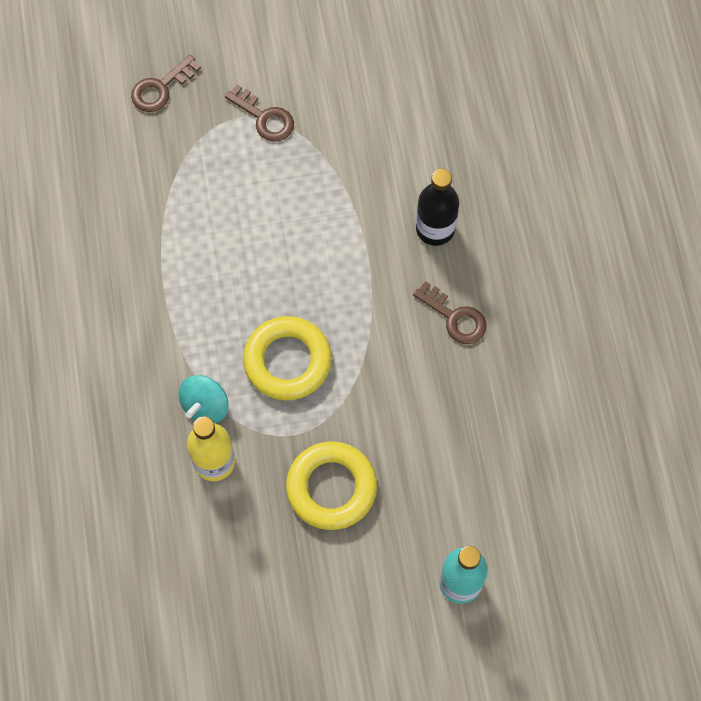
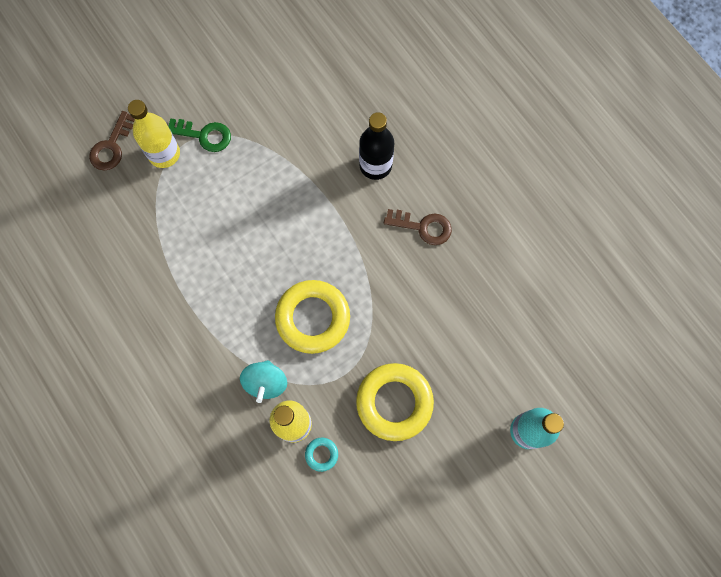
camera: 25 degrees left, 5 degrees up
(212, 119) = (164, 154): none -> yellow bottle
(228, 506) = (321, 454): none -> turquoise ring
(264, 118) = (204, 135): brown key -> green key

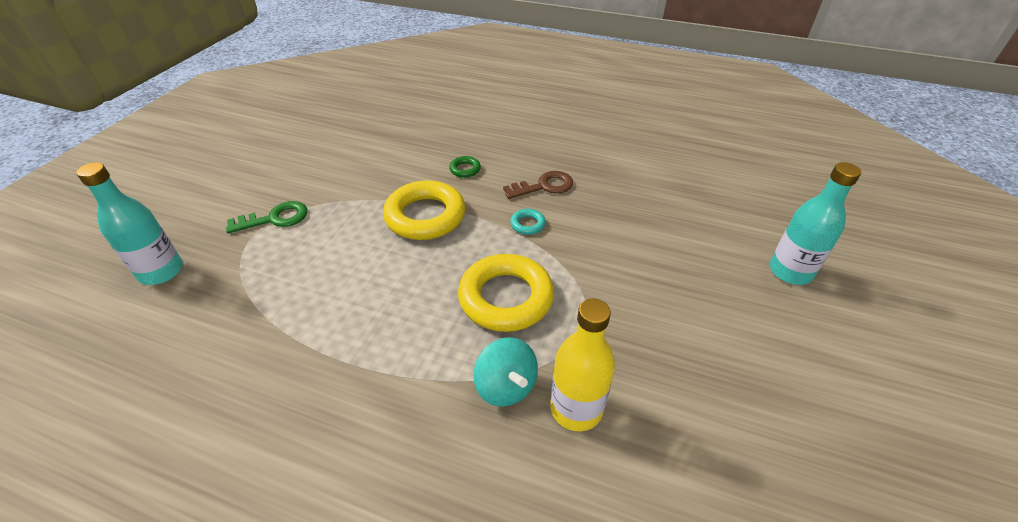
camera: 35 degrees left, 30 degrees down
(111, 146) = (161, 271): brown key -> turquoise bottle
(164, 154) = (235, 250): yellow bottle -> none
(321, 454) = (636, 419): turquoise ring -> turquoise ring (527, 224)
(375, 165) = (465, 169): black bottle -> green ring
(394, 402) = (656, 320): yellow ring -> yellow ring (425, 216)

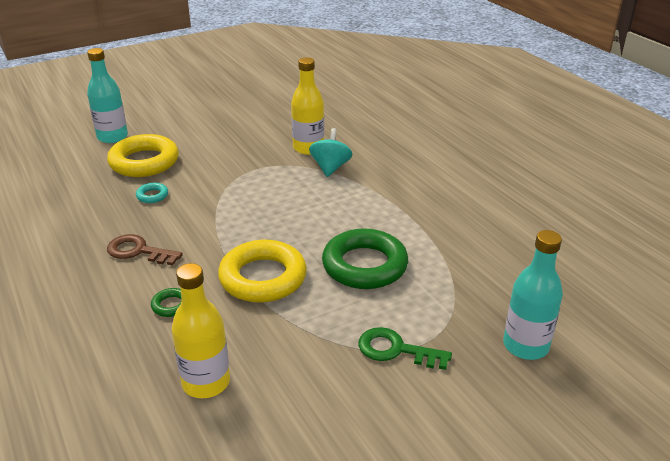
camera: 140 degrees left, 10 degrees down
(348, 270) = (364, 265): none -> green ring
(388, 149) = (206, 382): none -> yellow bottle
(506, 298) = (279, 199): yellow ring -> yellow ring (144, 162)
(527, 224) = (199, 230): turquoise ring -> turquoise ring (152, 195)

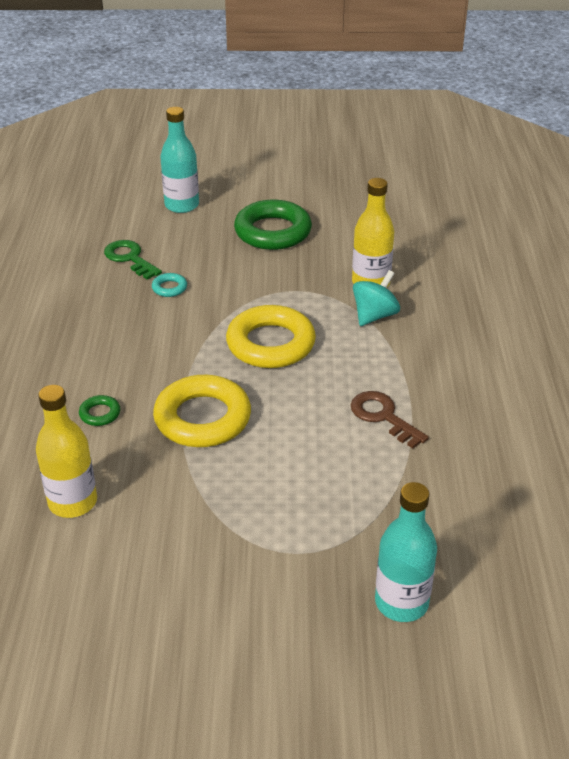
camera: 30 degrees right, 5 degrees up
(138, 251) = (113, 345): brown key -> brown key (383, 417)
(144, 162) = (190, 245): yellow ring -> yellow ring (270, 344)
(364, 265) = (312, 445): green ring -> green ring (273, 232)
(396, 350) = (265, 547): green key -> green key (130, 258)

